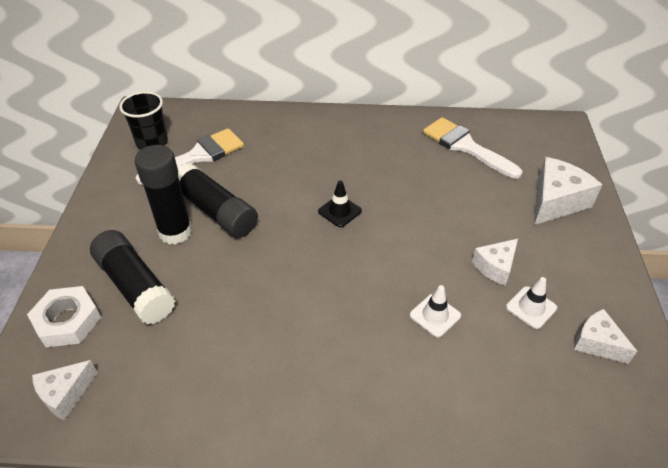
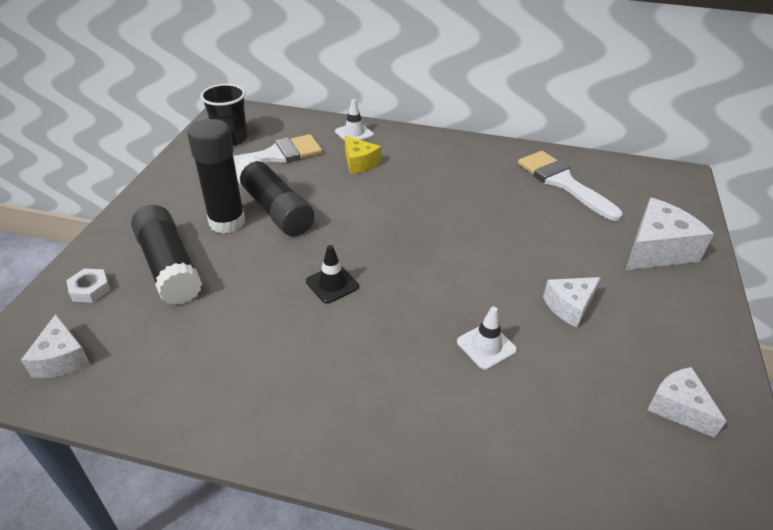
camera: 10 degrees right, 5 degrees down
(65, 394) = (62, 359): white cheese -> white cheese turned 75 degrees counterclockwise
(67, 321) = (90, 289): white nut -> white nut, size x0.58
(281, 152) = (359, 163): none -> yellow cheese
(339, 211) = (406, 226): black traffic cone -> black traffic cone (332, 284)
(531, 307) = (603, 356): white traffic cone -> white traffic cone (354, 133)

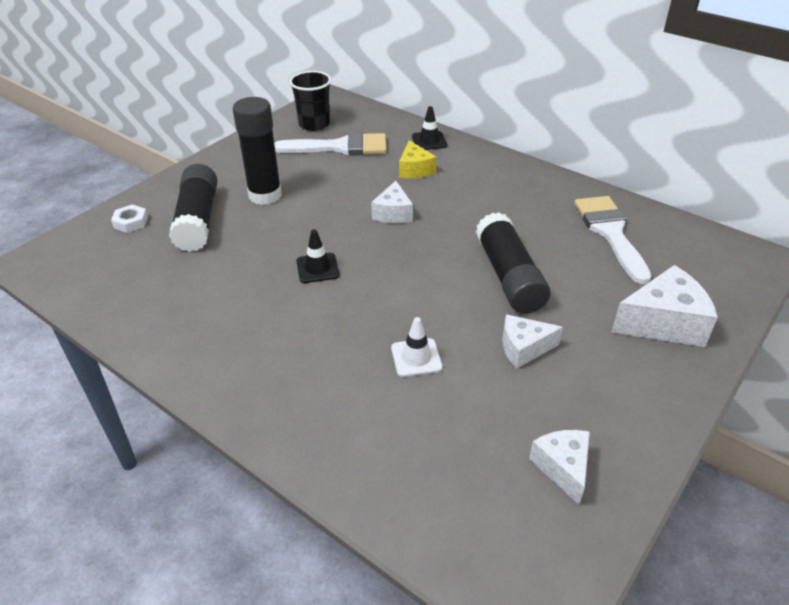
camera: 25 degrees right, 0 degrees up
(62, 359) = (83, 268): white cheese -> white cheese (393, 213)
(275, 209) = (311, 193): black glue stick -> black glue stick (509, 276)
(354, 133) = (429, 141): white traffic cone -> black traffic cone

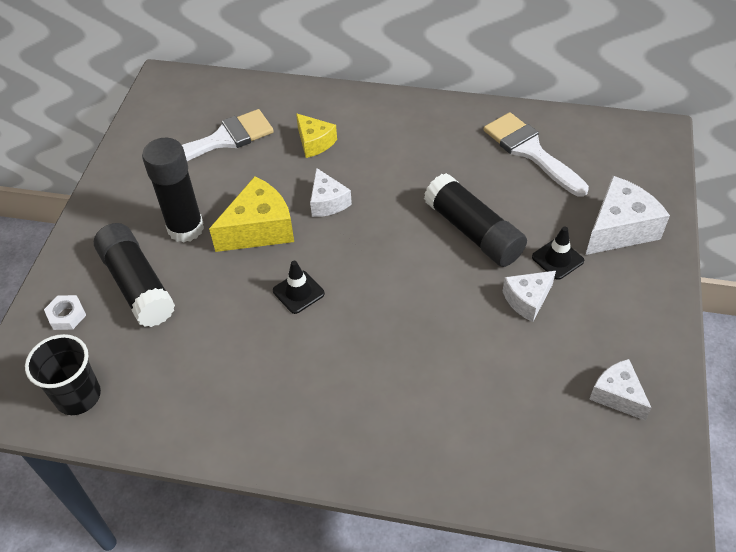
camera: 25 degrees left, 10 degrees up
(314, 124) = (172, 120): black cup -> black cup (78, 396)
(322, 214) = (259, 229): none -> yellow cheese
(416, 358) = (447, 347): white traffic cone -> none
(429, 141) = (306, 102): black traffic cone -> black traffic cone (557, 259)

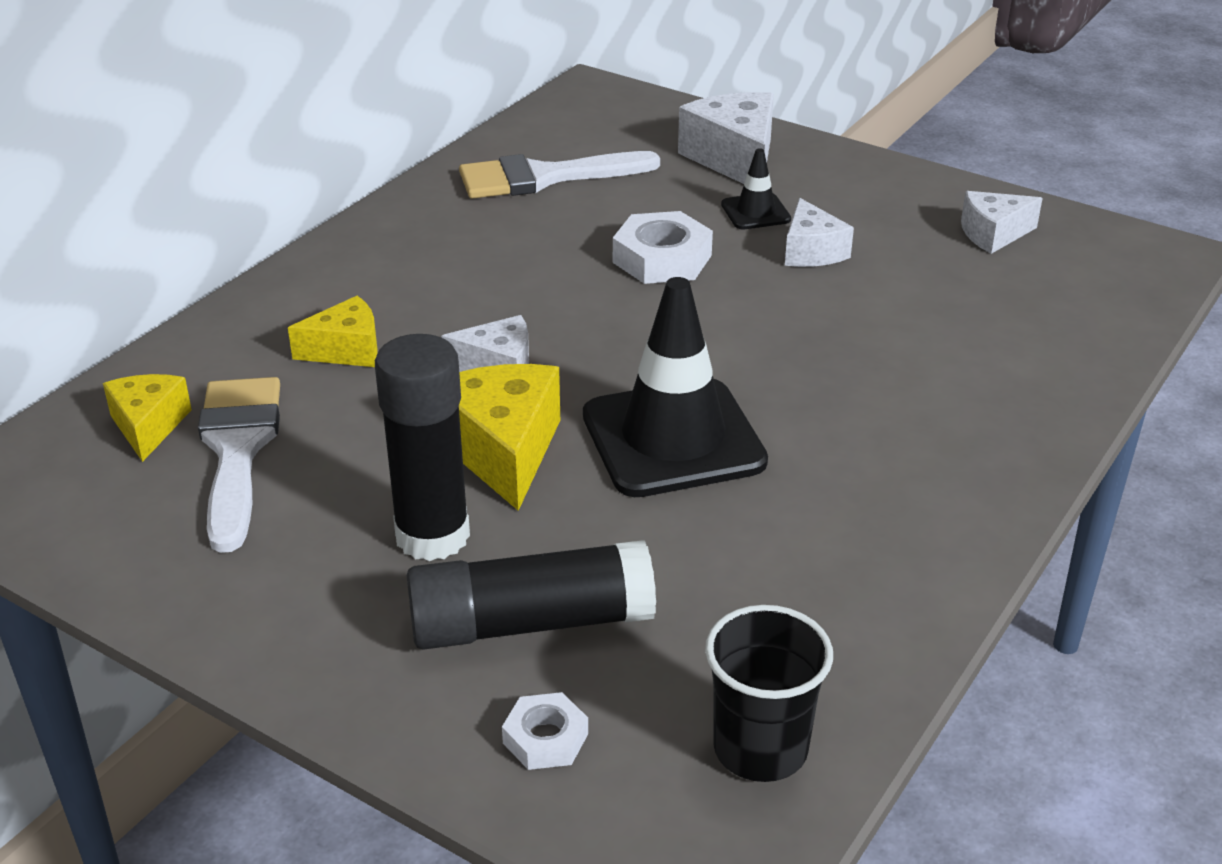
camera: 70 degrees left, 15 degrees down
(226, 106) = (148, 426): none -> yellow cheese
(298, 292) = (673, 439): black traffic cone -> black traffic cone, size x2.16
(473, 232) = (662, 259): black glue stick -> white nut

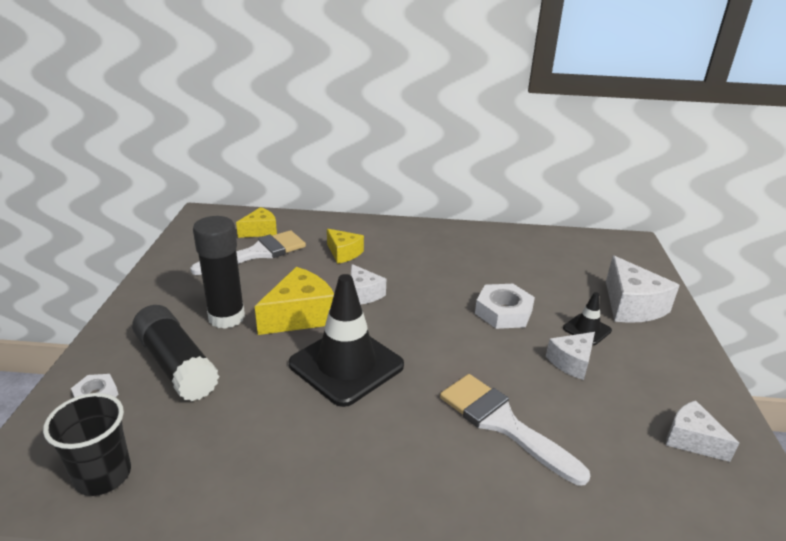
camera: 60 degrees right, 5 degrees down
(544, 177) = (534, 255): white brush -> white brush (502, 423)
(734, 159) = (631, 306): white cheese -> white cheese turned 120 degrees clockwise

